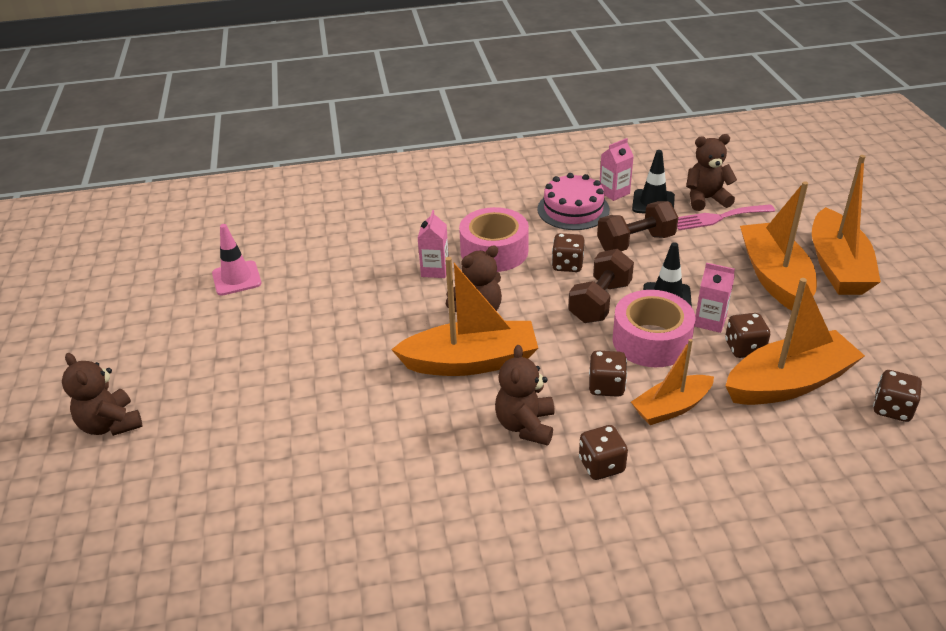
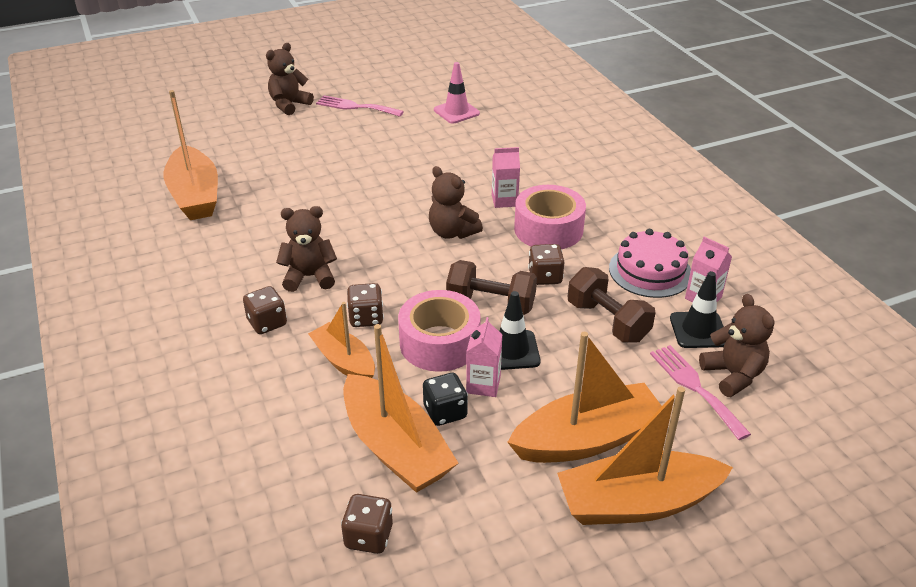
camera: 75 degrees right, 0 degrees up
(164, 359) = (355, 107): none -> pink fork
(471, 362) = (383, 238): orange boat -> orange boat (195, 195)
(744, 348) = (445, 412): brown dice -> black dice

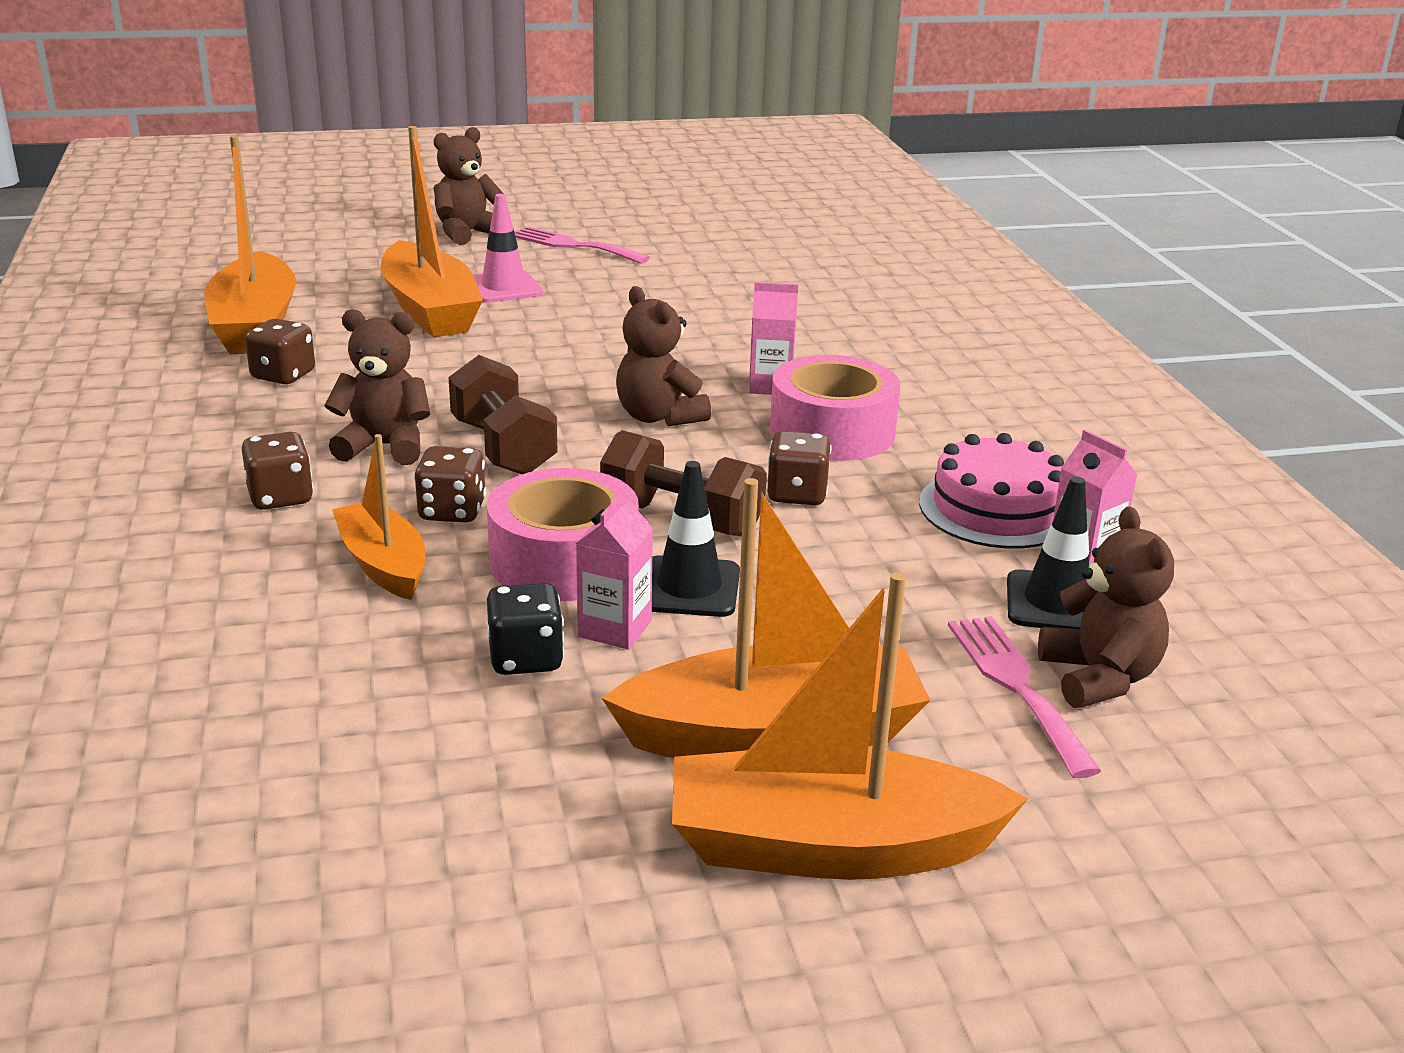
camera: 10 degrees right, 10 degrees down
(368, 536) = (294, 820): brown dice -> brown dice (283, 375)
(395, 448) = (411, 697): orange boat -> orange boat (430, 310)
(456, 112) = (740, 267): pink traffic cone -> pink traffic cone (504, 288)
(607, 321) = (886, 569): brown dumbbell -> brown dumbbell (503, 448)

